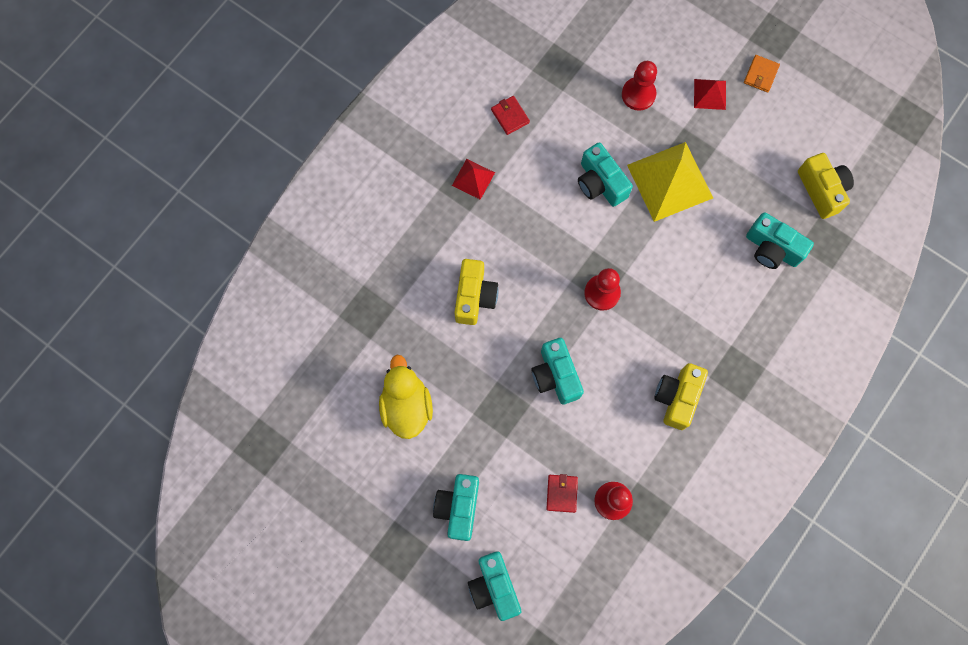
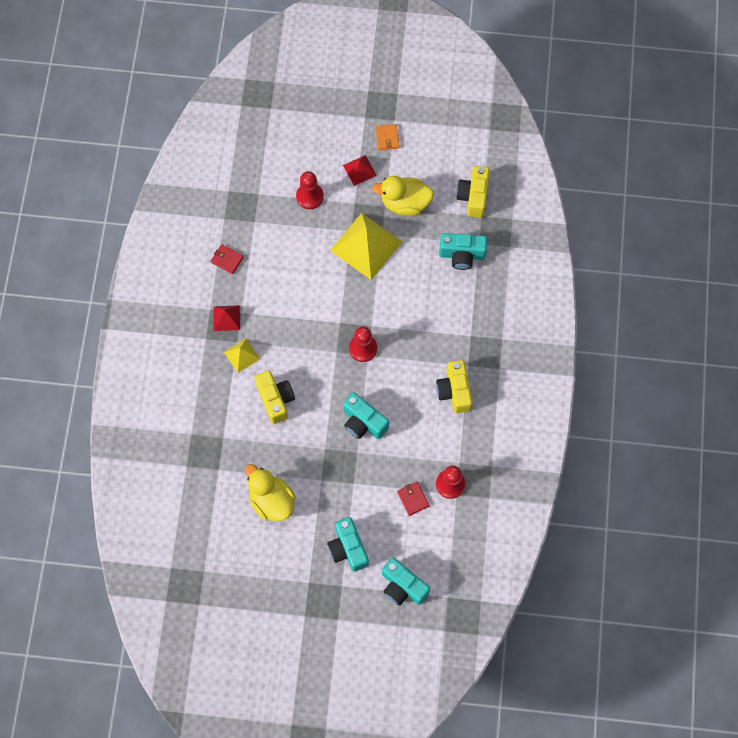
camera: 30 degrees left, 5 degrees down
(466, 228) = (242, 355): none -> yellow pyramid
(600, 183) = (318, 273): turquoise camera -> none
(740, 157) = (405, 203): none -> yellow duck
(822, 190) = (473, 197): yellow camera -> yellow camera turned 120 degrees counterclockwise

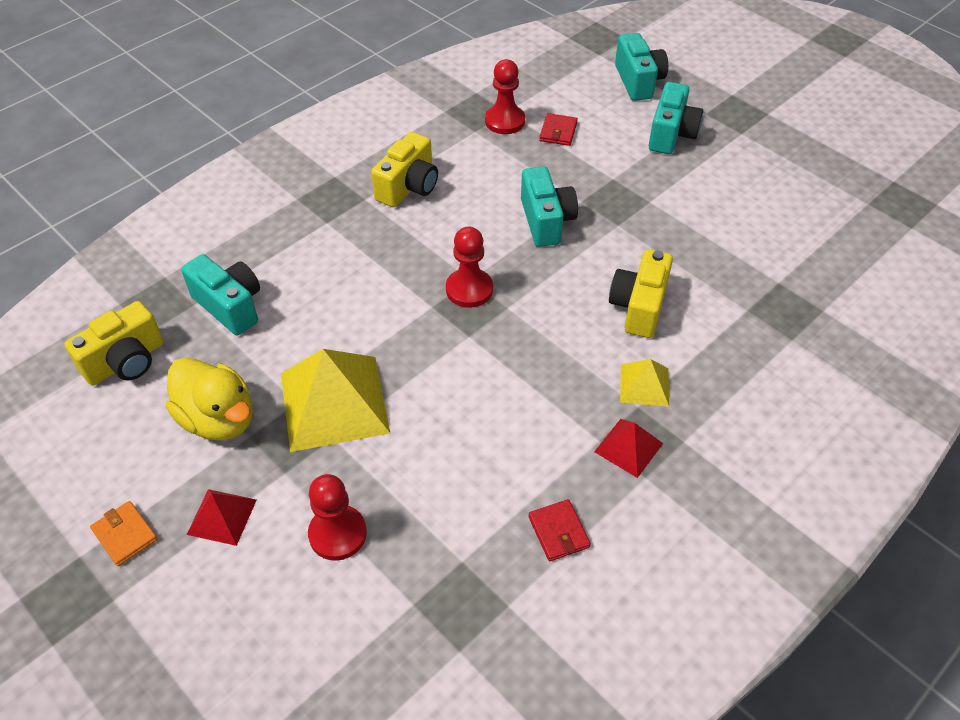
camera: 140 degrees left, 20 degrees down
(271, 500) = (730, 217): yellow duck -> none
(387, 138) = (125, 535): orange wallet -> orange wallet turned 75 degrees counterclockwise

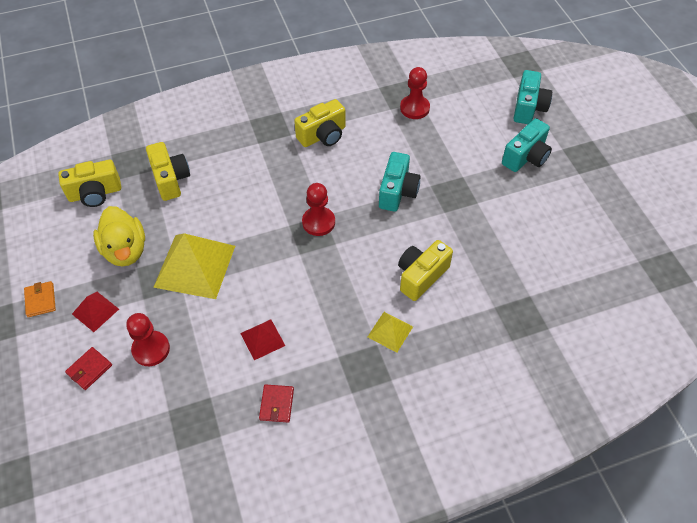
camera: 25 degrees right, 5 degrees up
(230, 306) = (170, 179): turquoise camera -> yellow camera
(558, 132) = (446, 128): red wallet -> red wallet (89, 369)
(628, 447) = (353, 369): red pyramid -> red pyramid (262, 339)

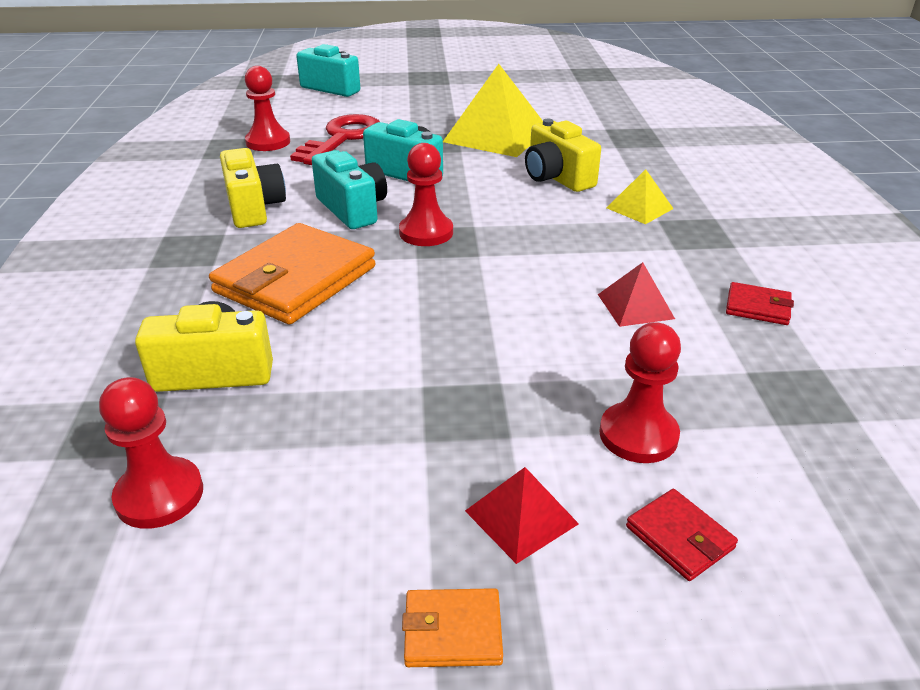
camera: 75 degrees left, 20 degrees down
(95, 193) = (159, 495): yellow camera -> red pawn
(125, 250) = (368, 453): yellow duck -> none
(195, 266) = (456, 361): yellow pyramid -> yellow pyramid (496, 135)
(252, 180) = (295, 279): none -> orange wallet
(437, 142) = (342, 138): none -> red key
(526, 157) = (407, 100): turquoise camera -> turquoise camera (352, 209)

